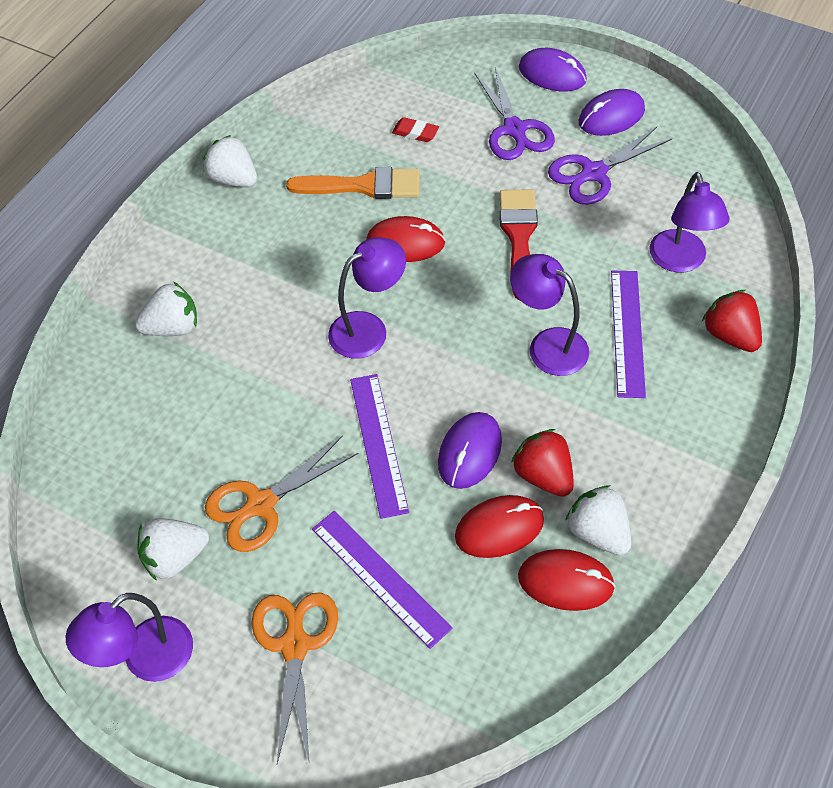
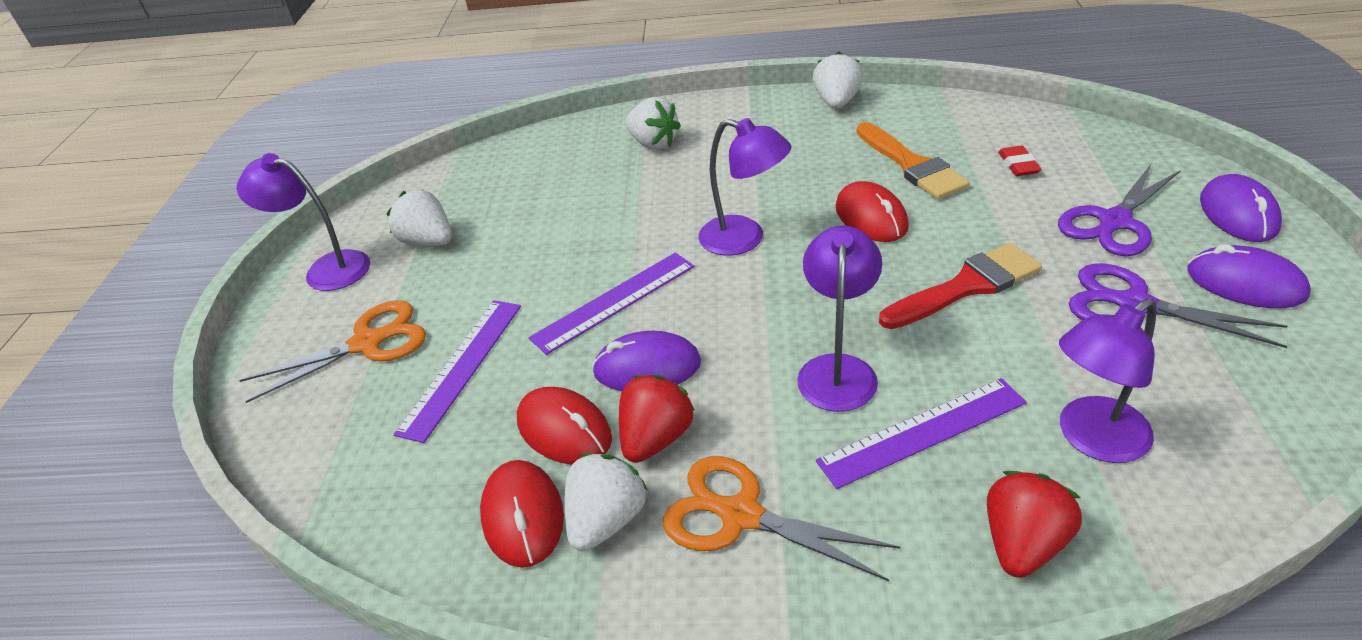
camera: 65 degrees right, 15 degrees down
(261, 504) = (504, 262): orange scissors -> orange scissors (741, 515)

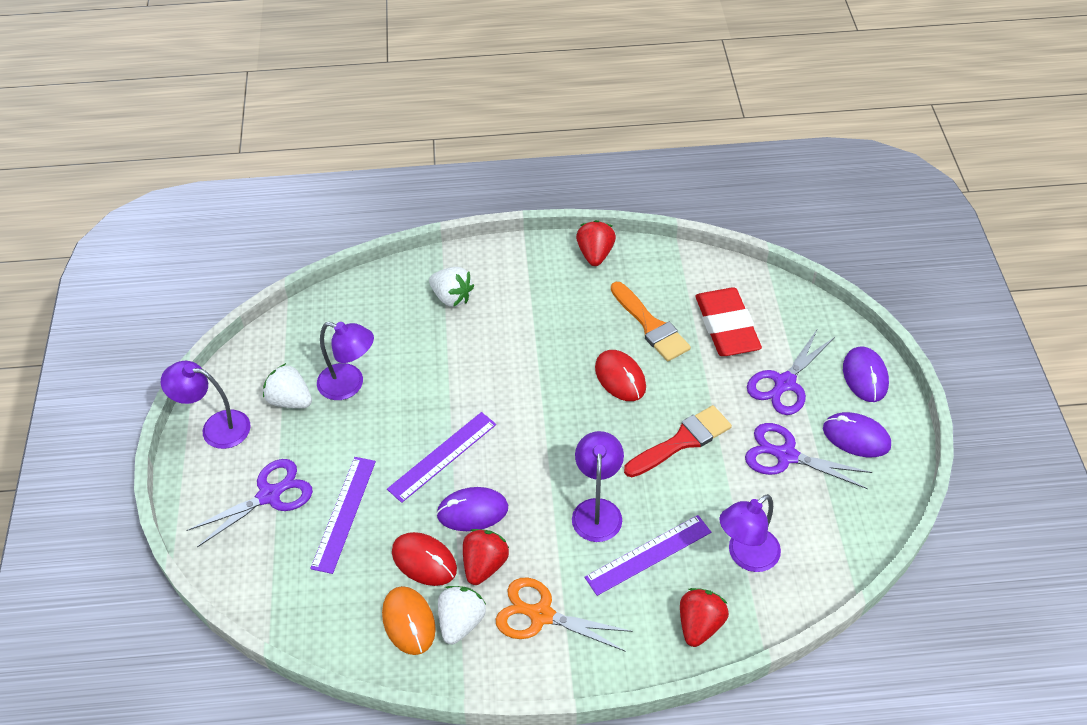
camera: 10 degrees left, 10 degrees up
(367, 343) = (269, 495): orange scissors -> purple scissors
(522, 516) = (408, 622): red mouse -> orange mouse
(744, 239) = (530, 398): purple lamp -> purple lamp (349, 385)
(837, 102) = (595, 254): white strawberry -> red strawberry
(1018, 165) = (726, 327): red eraser -> red eraser, size x2.40

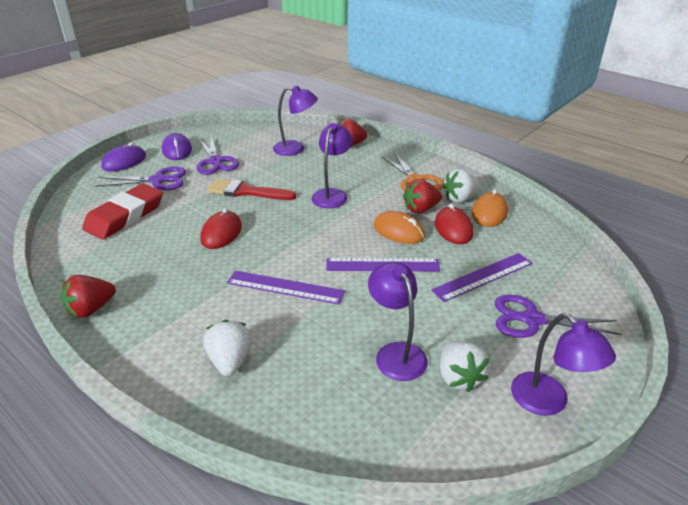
camera: 135 degrees left, 15 degrees down
(472, 511) = (398, 231): purple mouse -> orange mouse
(597, 510) = (332, 194): purple lamp -> purple lamp turned 150 degrees clockwise
(648, 555) = (335, 170): purple ruler -> purple ruler (285, 287)
(650, 325) = (155, 244): orange brush -> none

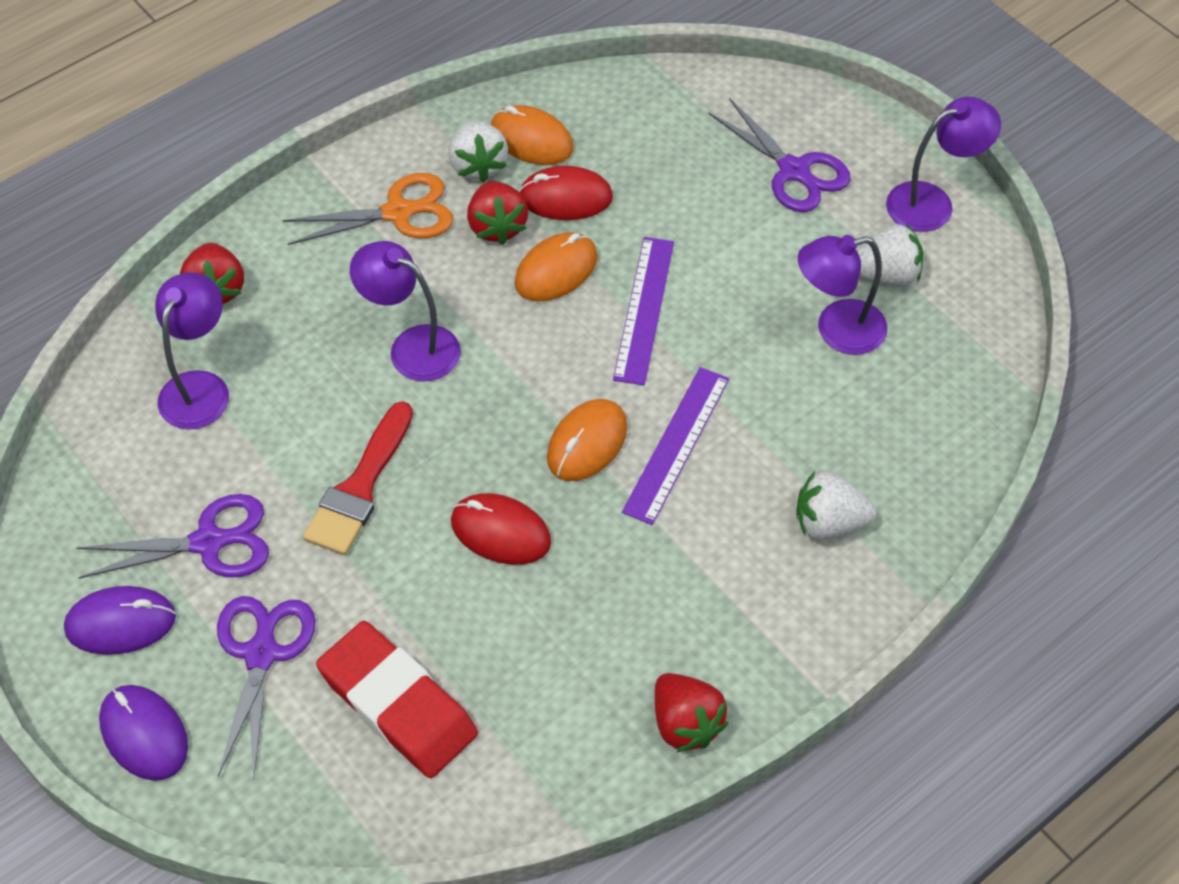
camera: 80 degrees left, 20 degrees up
(281, 254) = (587, 443): none -> orange mouse
(482, 276) = (695, 196): purple ruler -> none
(532, 319) = (794, 171): purple scissors -> purple scissors turned 60 degrees counterclockwise

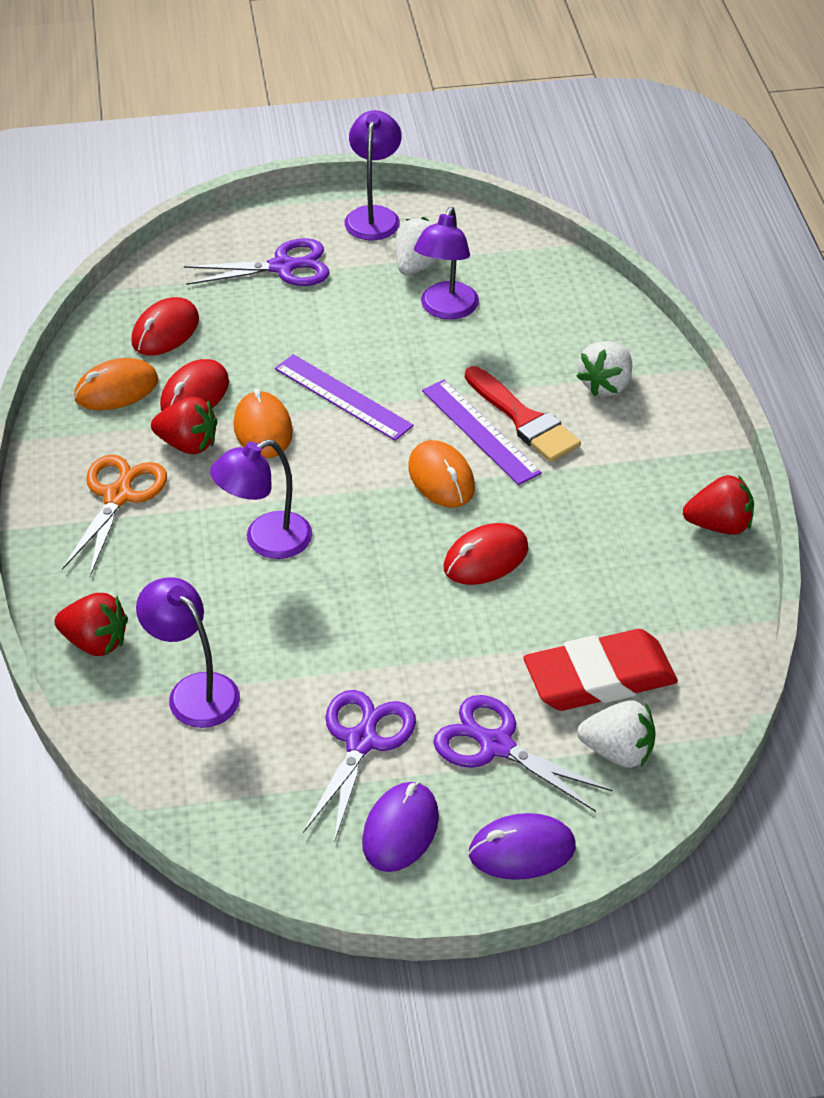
camera: 60 degrees left, 10 degrees down
(360, 487) = (380, 625): red brush -> red brush (524, 419)
(478, 165) = (113, 430): white strawberry -> white strawberry (618, 752)
(634, 132) = (165, 331): none -> red mouse

